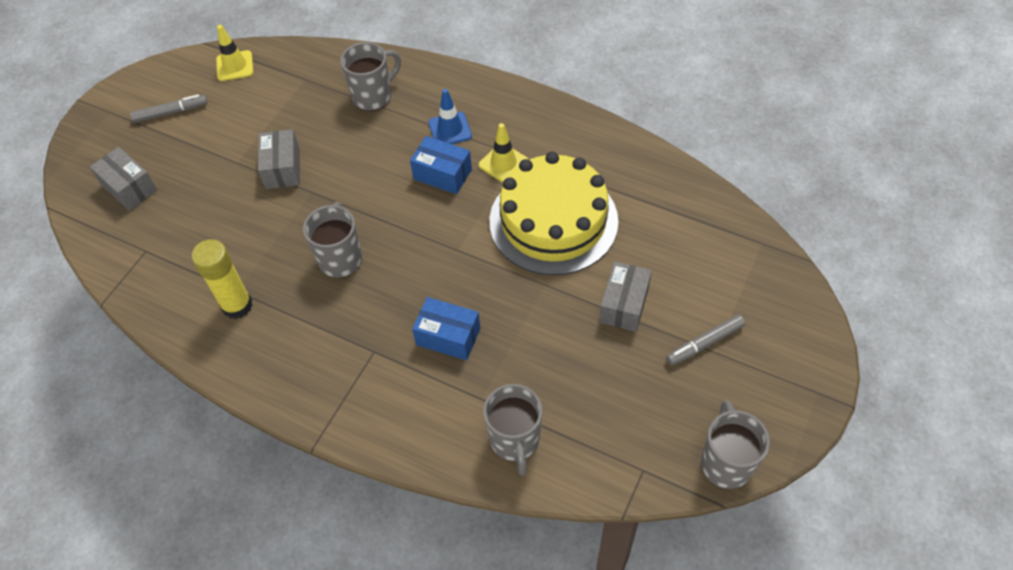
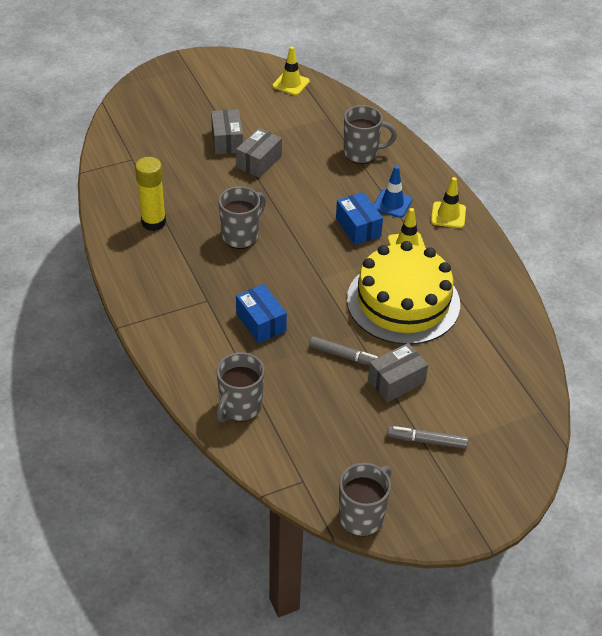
camera: 35 degrees right, 10 degrees down
(129, 187) = (157, 118): grey box -> grey box (227, 141)
(171, 112) = (224, 89): grey marker -> grey marker (345, 356)
(509, 108) = (448, 215): none -> yellow traffic cone

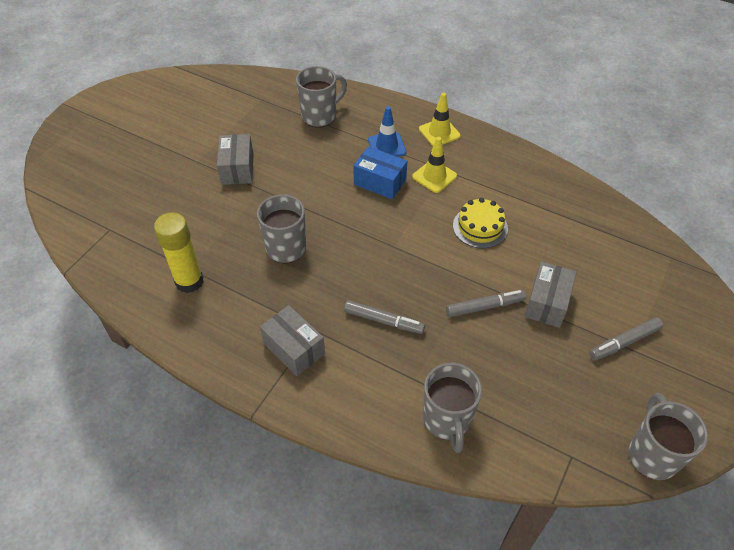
camera: 35 degrees left, 5 degrees up
(227, 141) = (189, 164): grey box -> grey box (294, 348)
(261, 322) = (383, 321): blue box -> grey marker
(291, 84) = (200, 85): yellow traffic cone -> none
(403, 301) = (480, 227): yellow cake -> yellow cake, size x0.47

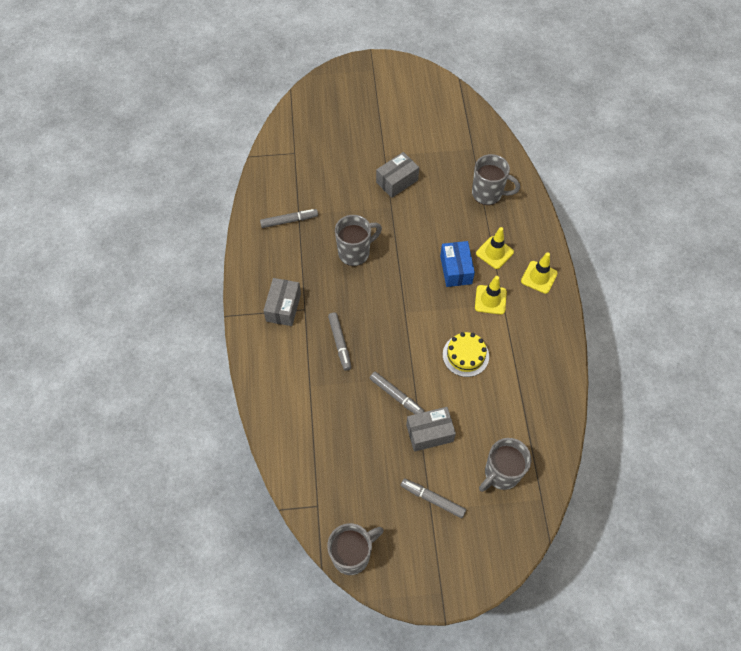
camera: 55 degrees right, 10 degrees up
(189, 281) = (289, 221): yellow glue stick -> grey marker
(387, 146) = (494, 253): blue traffic cone -> yellow traffic cone
(447, 420) = (293, 420): grey mug -> grey mug (501, 474)

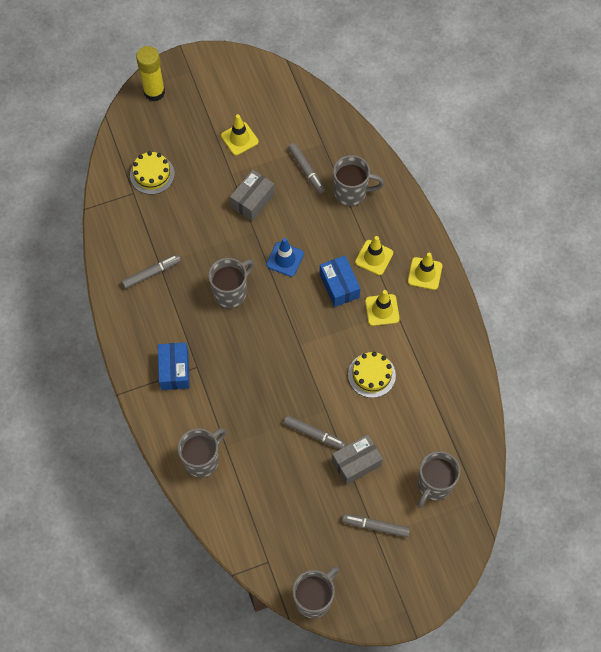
camera: 15 degrees left, 5 degrees up
(283, 307) = (174, 370): grey box -> blue box
(284, 393) = (202, 460): none -> grey mug
(315, 142) = (152, 174): none -> yellow cake
(337, 79) = (154, 92): none -> yellow glue stick
(340, 343) = (243, 394): grey marker -> grey marker (306, 170)
(400, 130) = (239, 138): none -> yellow traffic cone
(412, 236) = (285, 259): none -> blue traffic cone

